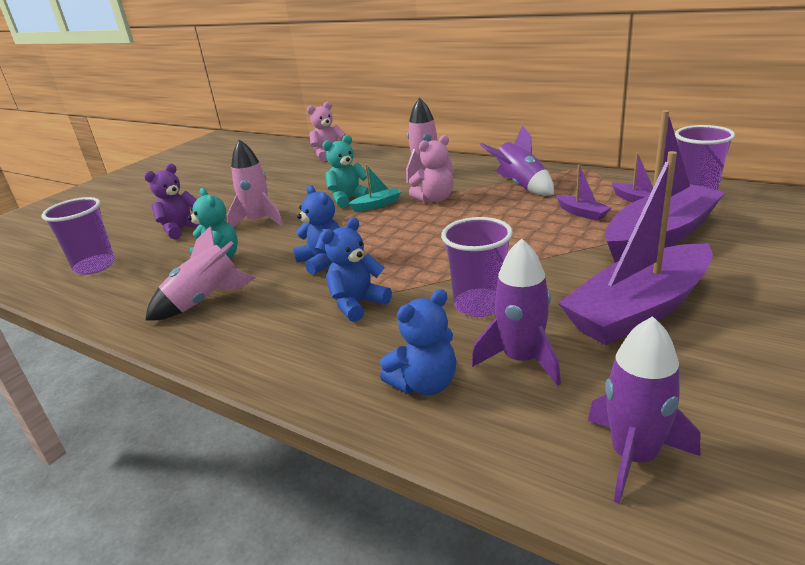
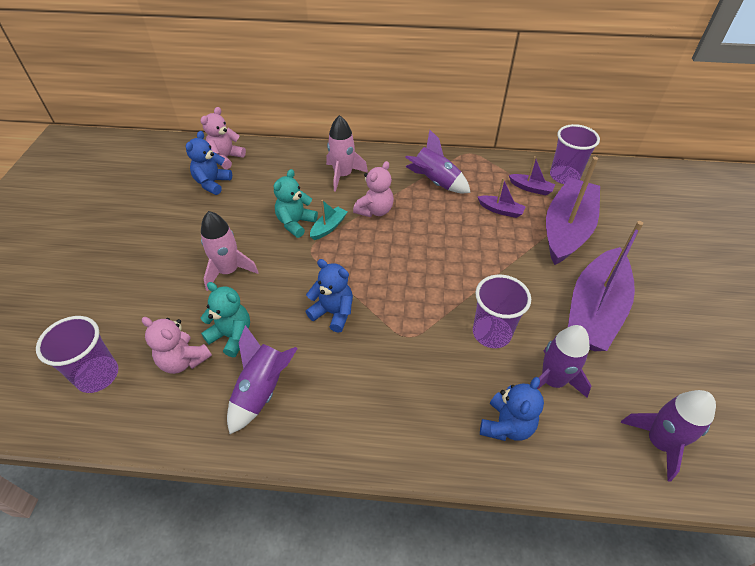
camera: 30 degrees left, 20 degrees up
(164, 269) = (183, 360): none -> pink teddy bear
(181, 229) = (152, 300): purple teddy bear -> none
(204, 301) = (262, 390): pink rocket -> purple rocket
(357, 304) = (401, 357): blue teddy bear -> blue teddy bear (212, 183)

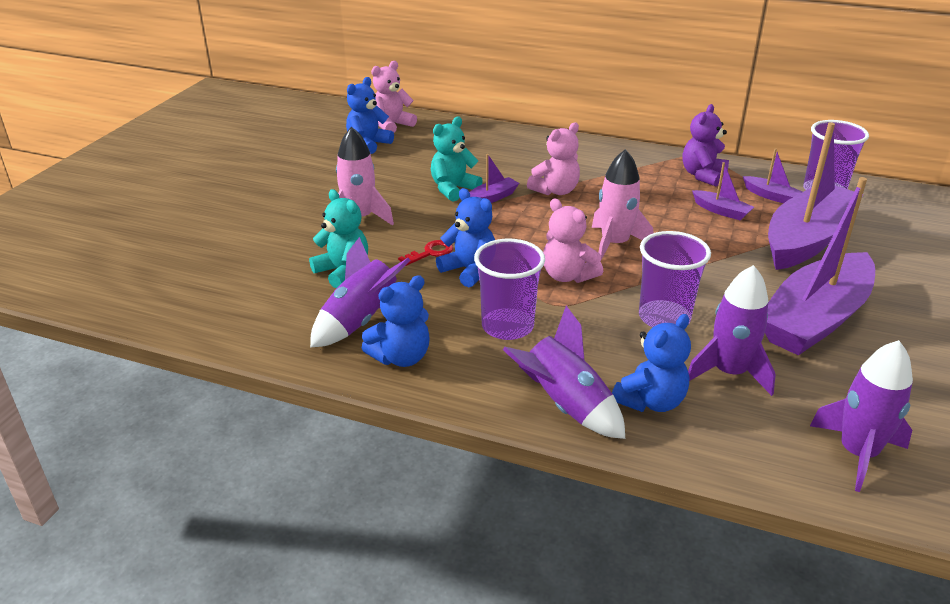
camera: 15 degrees right, 15 degrees down
(97, 375) = (185, 280): purple cup -> purple cup (507, 326)
(183, 360) = (281, 283): pink teddy bear -> pink teddy bear (567, 276)
(297, 299) = (430, 253): none -> red key
(306, 424) = (401, 357): none -> blue teddy bear
(329, 227) = (492, 198): turquoise boat -> purple boat
(343, 175) = (527, 156): pink rocket -> pink rocket (614, 244)
(435, 182) = (643, 176): purple rocket -> purple rocket (565, 406)
(477, 175) = (702, 175): none -> purple teddy bear

